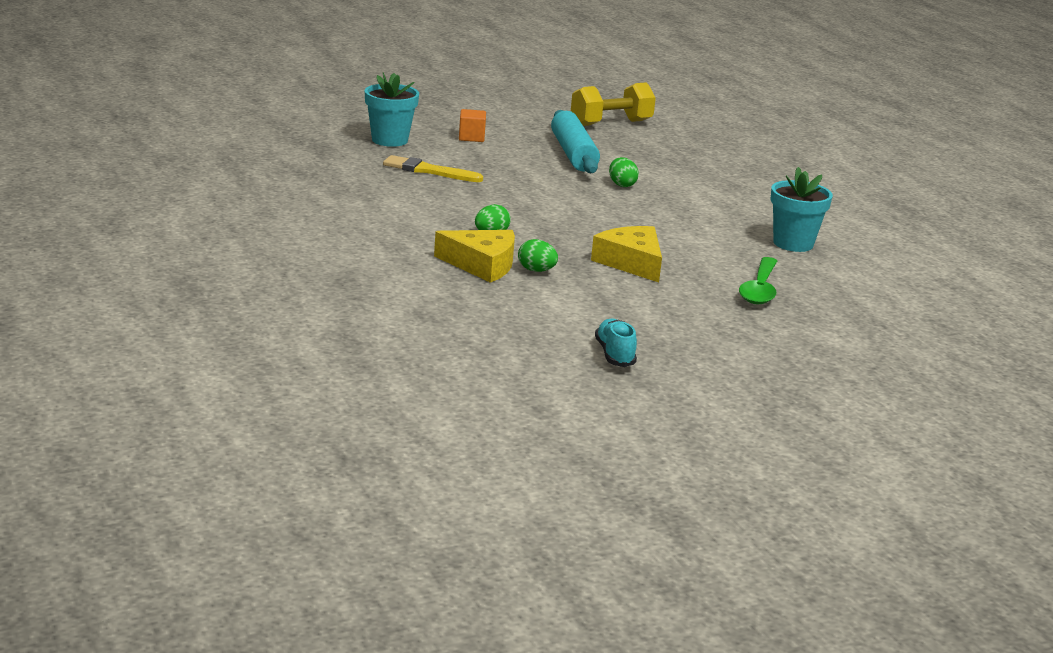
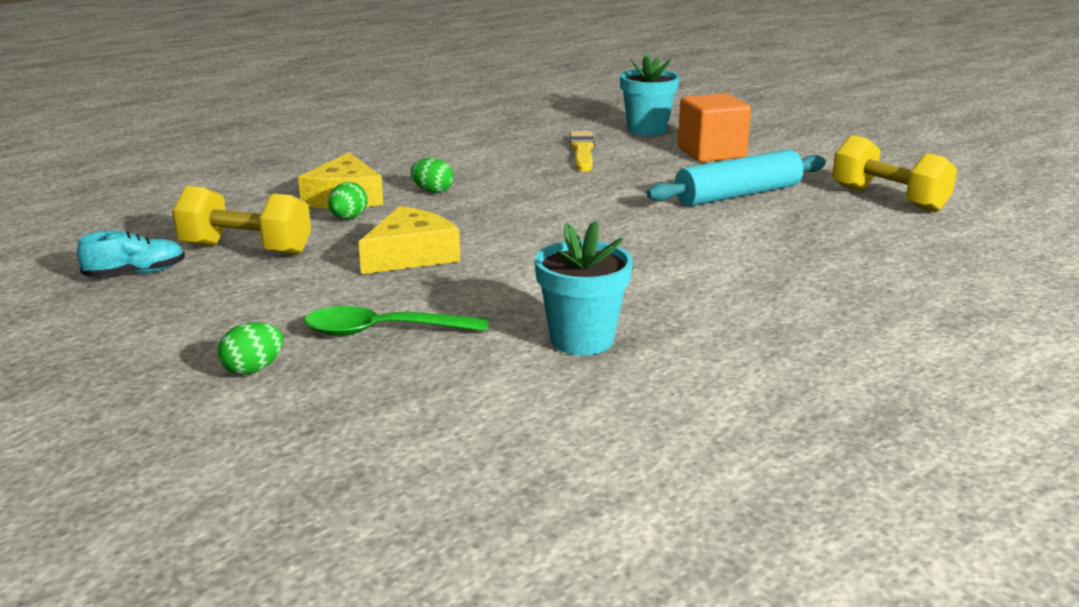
camera: 75 degrees right, 0 degrees up
(471, 137) = (711, 153): orange cube -> orange cube, size x1.78
(585, 312) = (246, 250): none -> yellow dumbbell
(621, 185) = (668, 226): green egg -> green egg (253, 369)

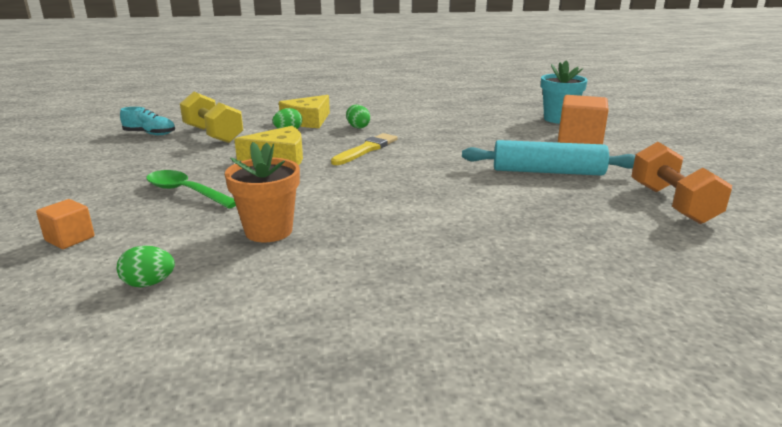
camera: 35 degrees right, 0 degrees up
(253, 369) = (97, 192): green egg -> green egg (149, 283)
(357, 430) = (70, 239): none -> orange cube
(582, 151) = (489, 123): yellow brush -> yellow brush (366, 149)
(582, 340) = (268, 231): turquoise flower pot -> orange flower pot
(888, 199) = (672, 204): yellow dumbbell -> orange dumbbell

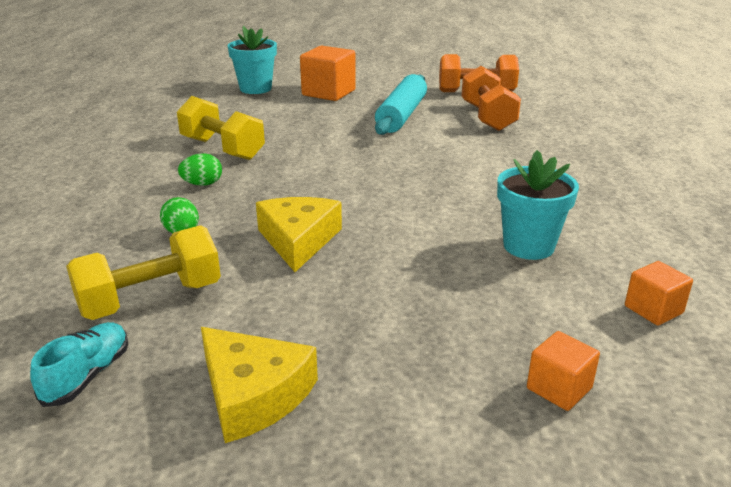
camera: 80 degrees left, 5 degrees up
(149, 283) = (653, 309): green egg -> orange cube
(186, 192) = (410, 307): green spoon -> none
(268, 231) = (528, 246): orange flower pot -> turquoise flower pot
(308, 120) = (139, 217): yellow cheese -> yellow cheese (253, 394)
(366, 149) = (299, 185): yellow brush -> none
(420, 124) = (222, 149): none -> yellow dumbbell
(586, 211) = (487, 117): none -> orange dumbbell

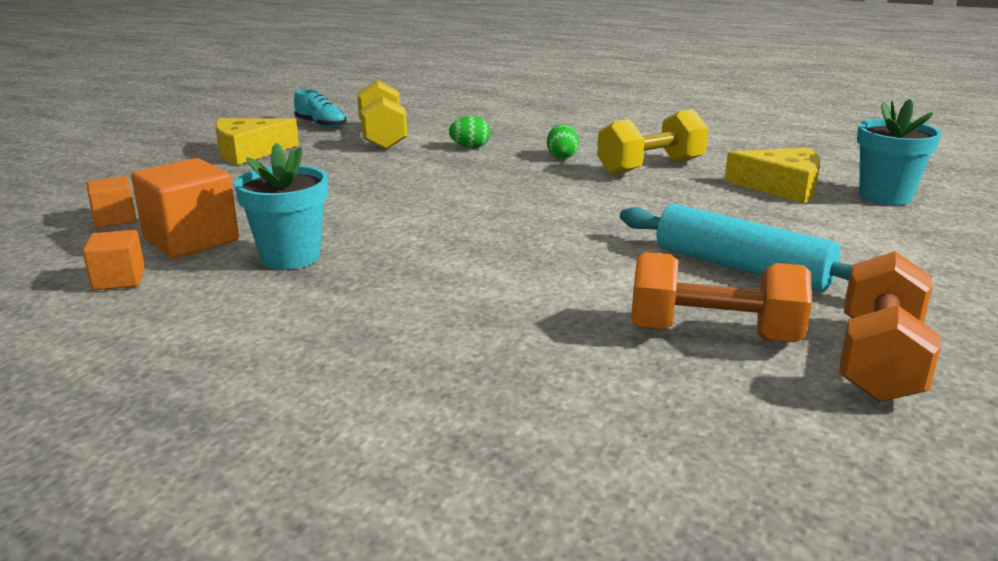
camera: 110 degrees right, 5 degrees down
(298, 240) = (416, 176): yellow cheese -> yellow cheese (781, 187)
(328, 93) = (866, 236): orange cube -> orange cube (191, 240)

